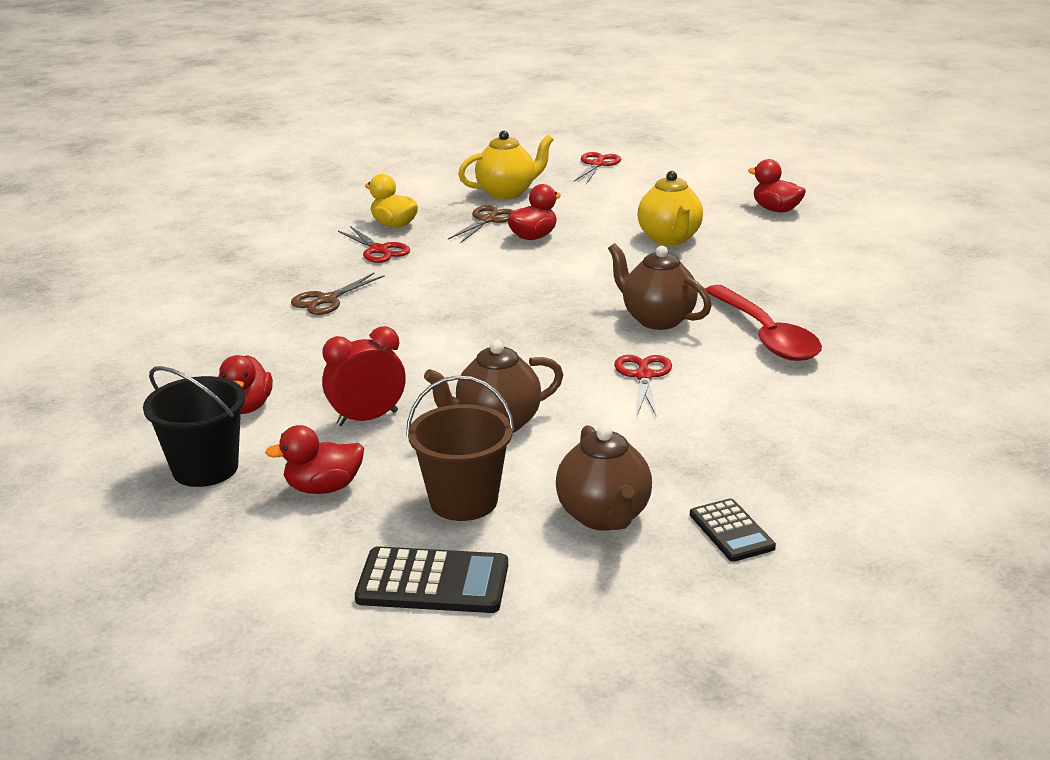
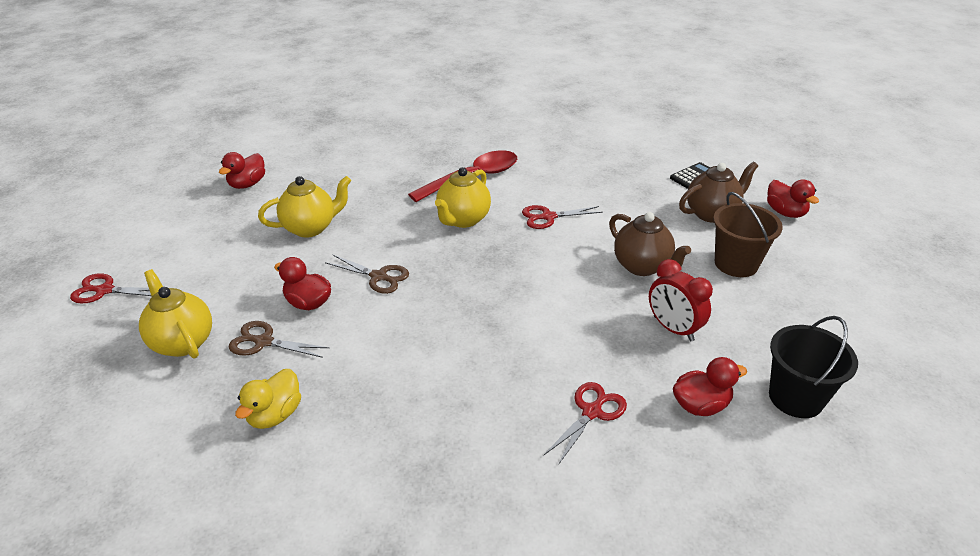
camera: 105 degrees left, 10 degrees up
(323, 488) = (769, 326): red duck -> red duck (785, 212)
(327, 300) = (481, 415): brown scissors -> brown scissors (378, 277)
(378, 250) = (350, 408): red scissors -> red scissors (592, 412)
(433, 582) = (815, 260): black calculator -> none
(657, 319) = (463, 220): brown teapot -> yellow teapot

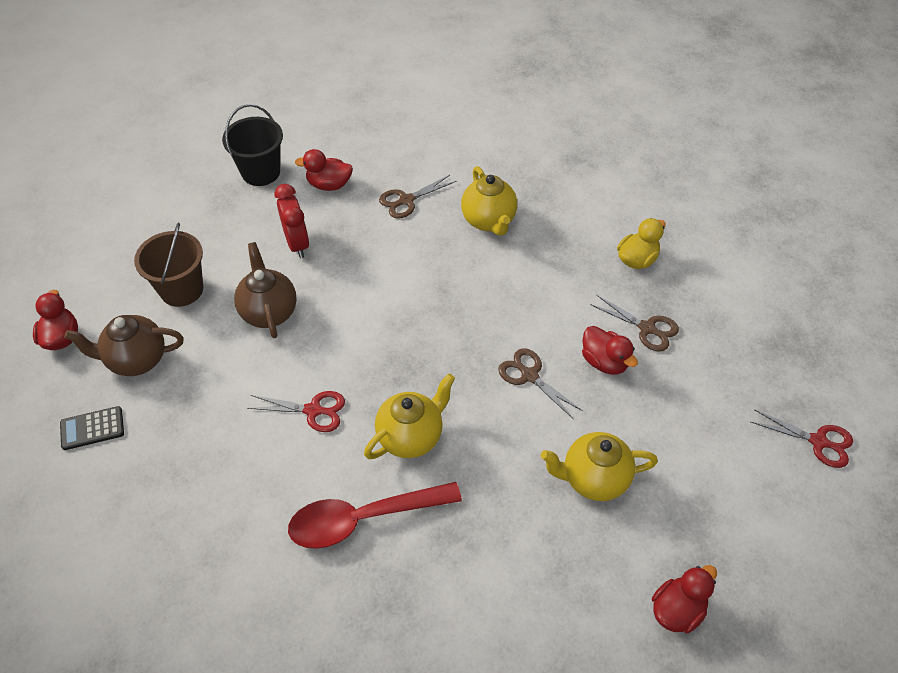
camera: 160 degrees left, 15 degrees up
(182, 342) = (721, 349): yellow teapot -> yellow teapot (489, 221)
(592, 412) = (406, 200): red scissors -> brown scissors

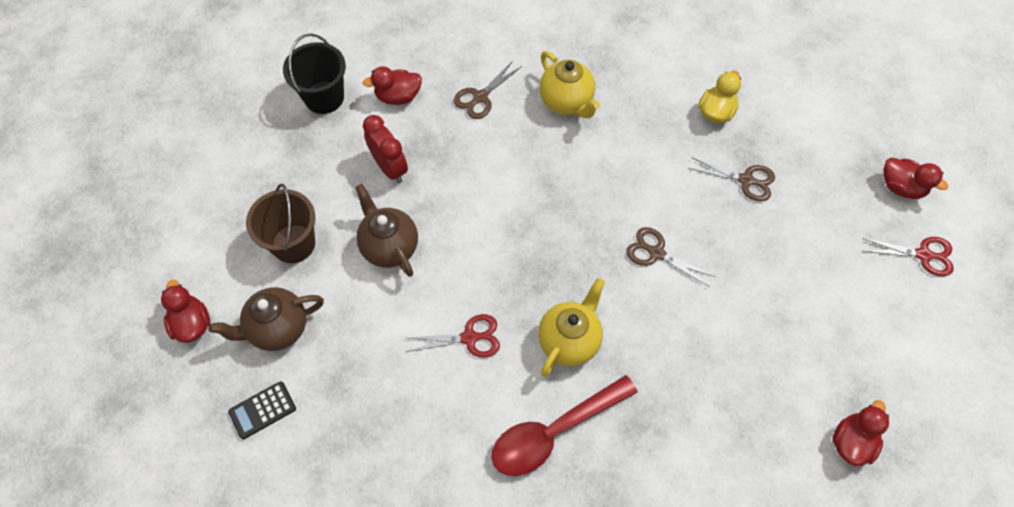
camera: 15 degrees left, 10 degrees up
(593, 479) = (744, 340): yellow teapot -> none
(604, 362) = (718, 223): red duck -> red duck (901, 187)

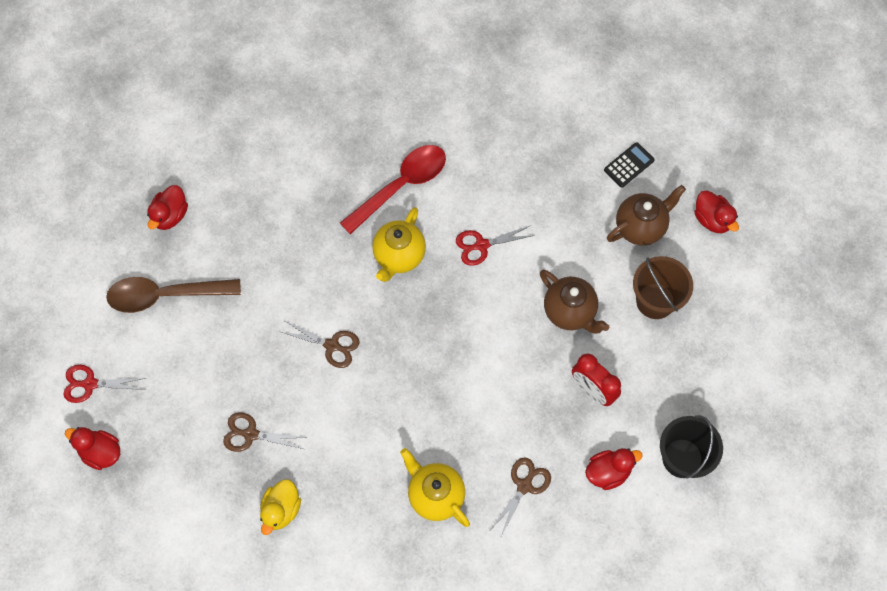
camera: 170 degrees right, 5 degrees up
(849, 339) = (165, 295): none -> brown spoon

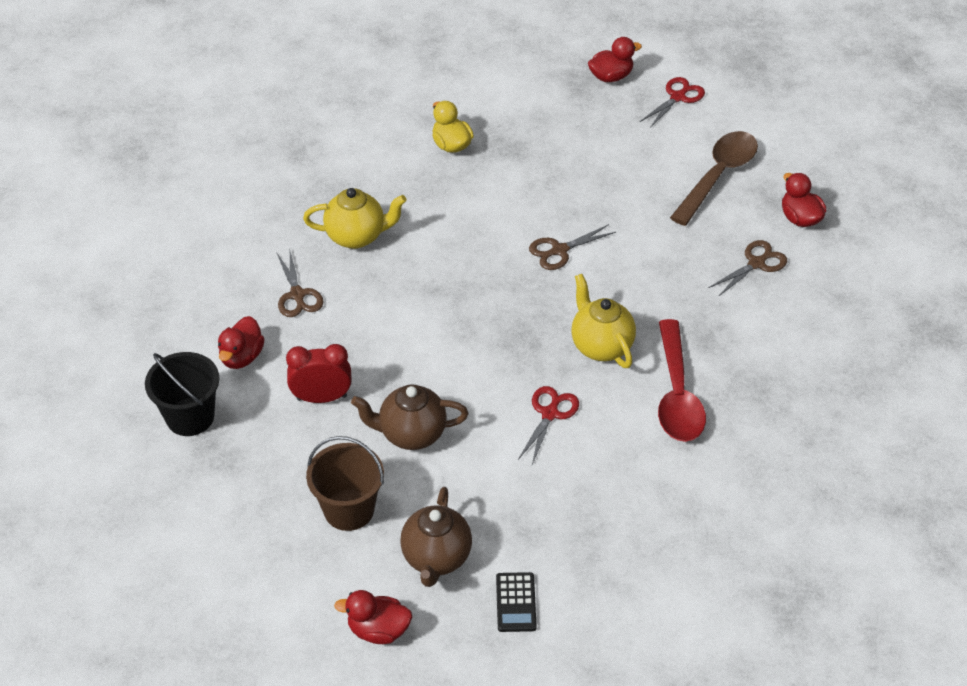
camera: 130 degrees right, 20 degrees down
(251, 434) = (533, 161): brown scissors -> brown scissors (756, 263)

